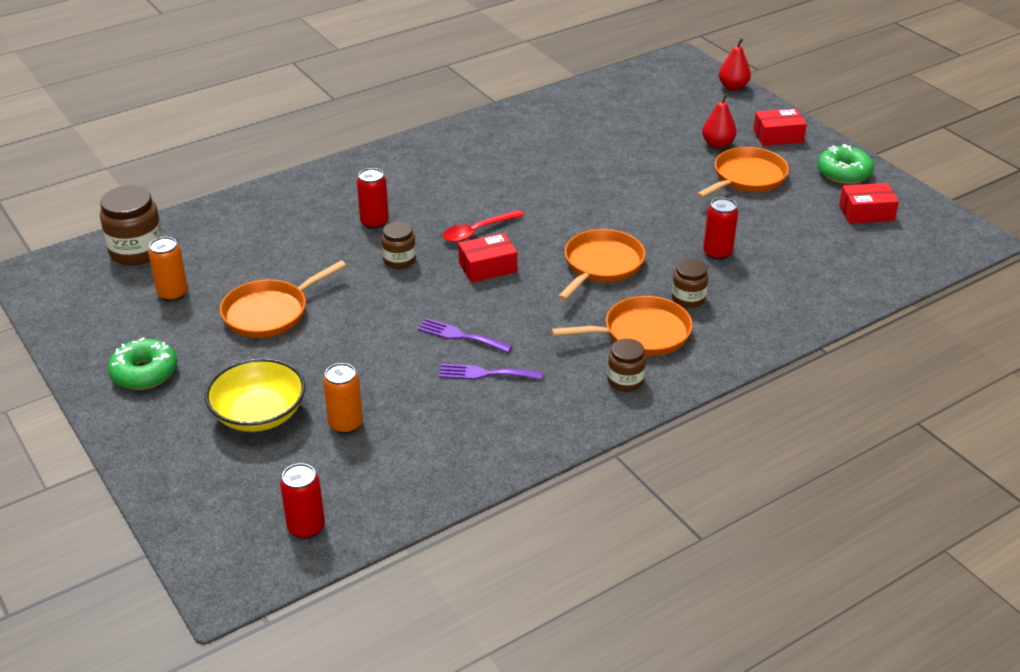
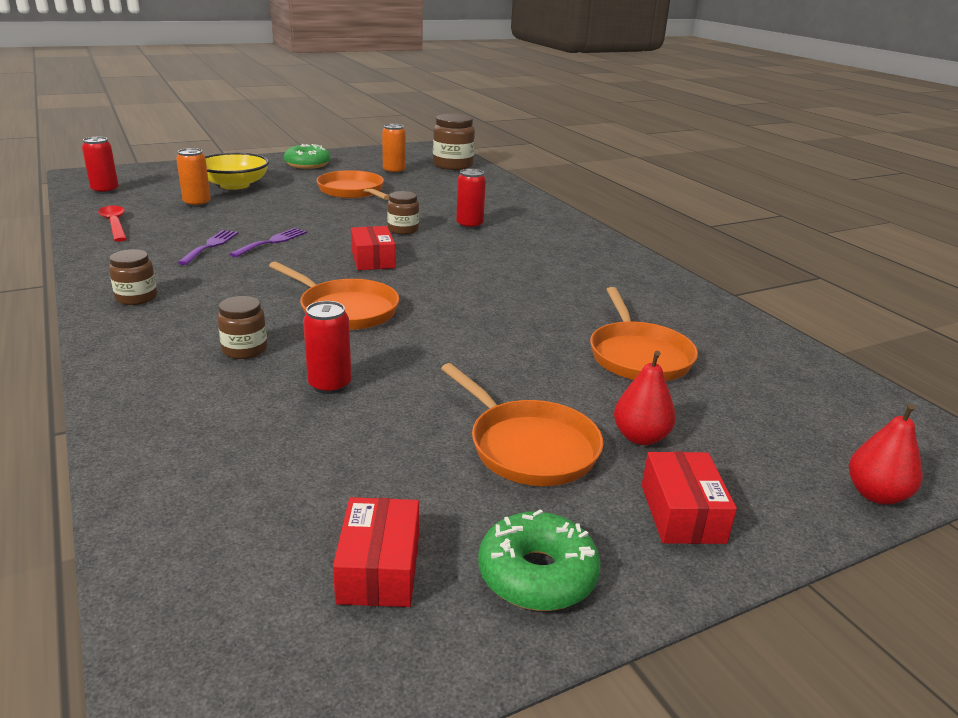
camera: 95 degrees right, 10 degrees down
(477, 231) = (439, 260): red spoon -> red spoon (115, 224)
(641, 333) = (204, 315): orange pan -> orange pan (638, 356)

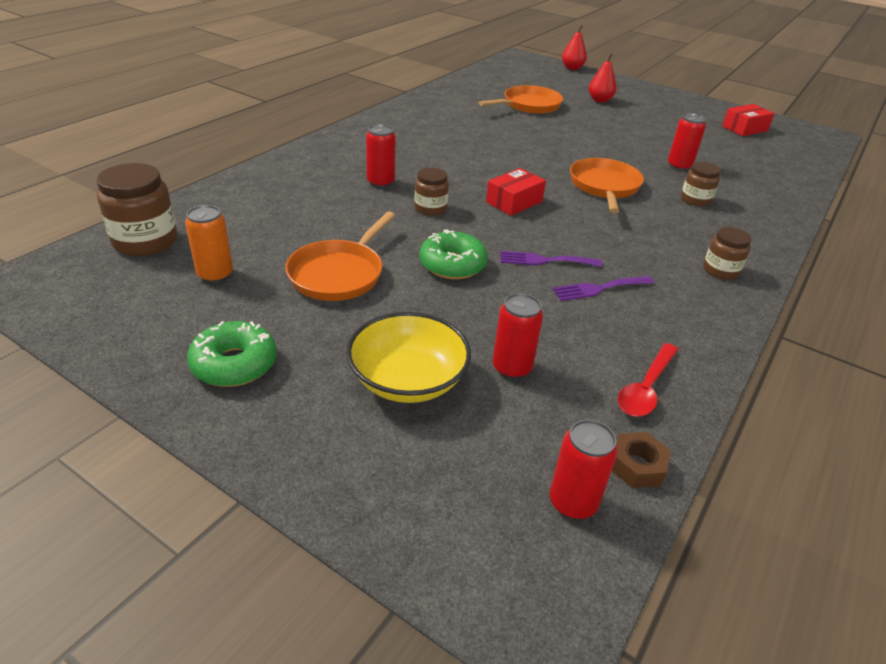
camera: 120 degrees left, 10 degrees up
(88, 205) = (637, 466): none -> brown nut
(197, 203) = (512, 368): orange can -> red can
(528, 447) = (642, 117): orange pan -> none
(537, 574) = (701, 108): green donut -> green donut (452, 265)
(682, 513) = (634, 92): red box -> none

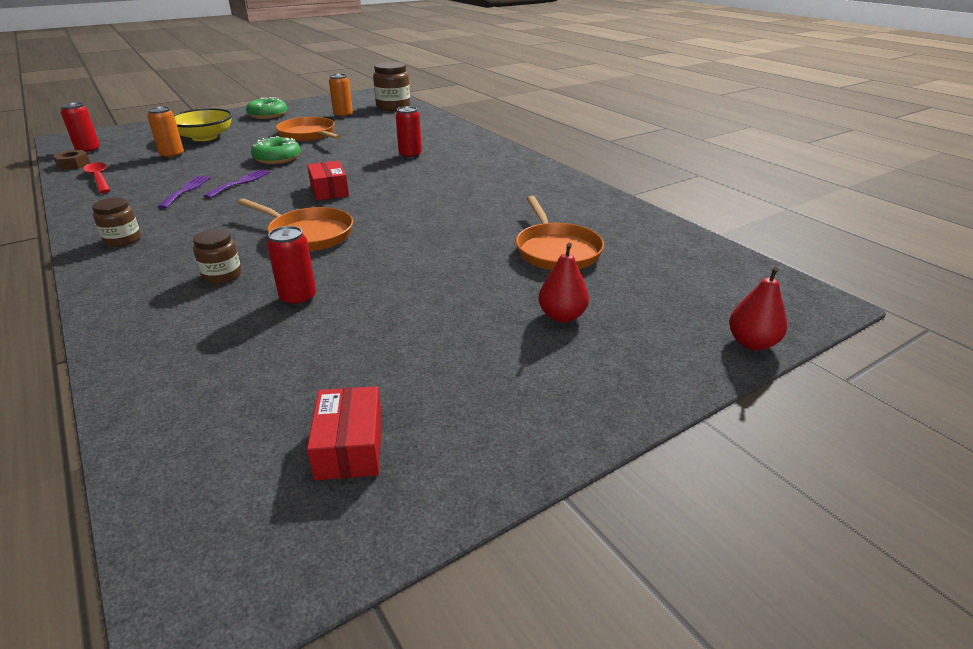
camera: 115 degrees right, 5 degrees down
(430, 208) = (354, 163): brown jar -> none
(512, 368) = (172, 155): red can -> orange can

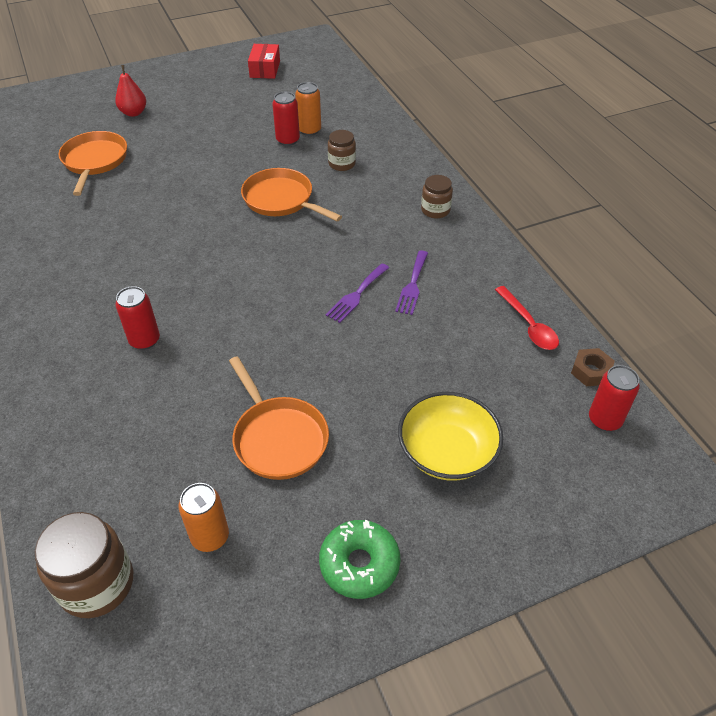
camera: 170 degrees left, 15 degrees up
(172, 155) = (469, 384): orange can -> orange can (309, 130)
(277, 158) = (321, 354): green donut -> none
(329, 190) = (258, 266): red box -> none
(751, 343) = (48, 89): red pear -> none

